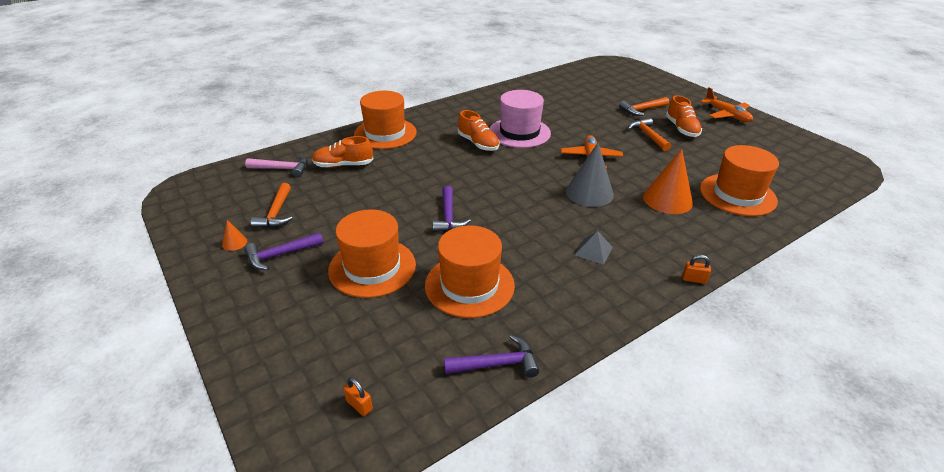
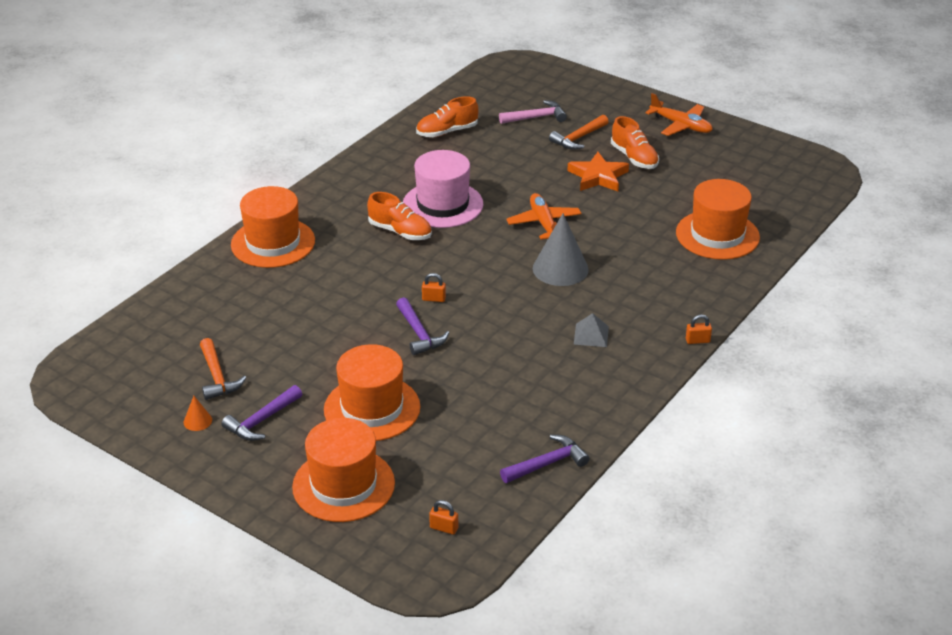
camera: 20 degrees left, 0 degrees up
(283, 169) = (178, 321): pink hammer -> pink hammer (536, 117)
(343, 165) = (251, 299): orange shoe -> orange shoe (447, 132)
(469, 285) = (483, 401): orange hat -> orange hat (343, 485)
(475, 193) = (434, 299): none -> orange padlock
(648, 135) = (598, 176): orange hammer -> orange star
(667, 199) = (646, 258): orange cone -> none

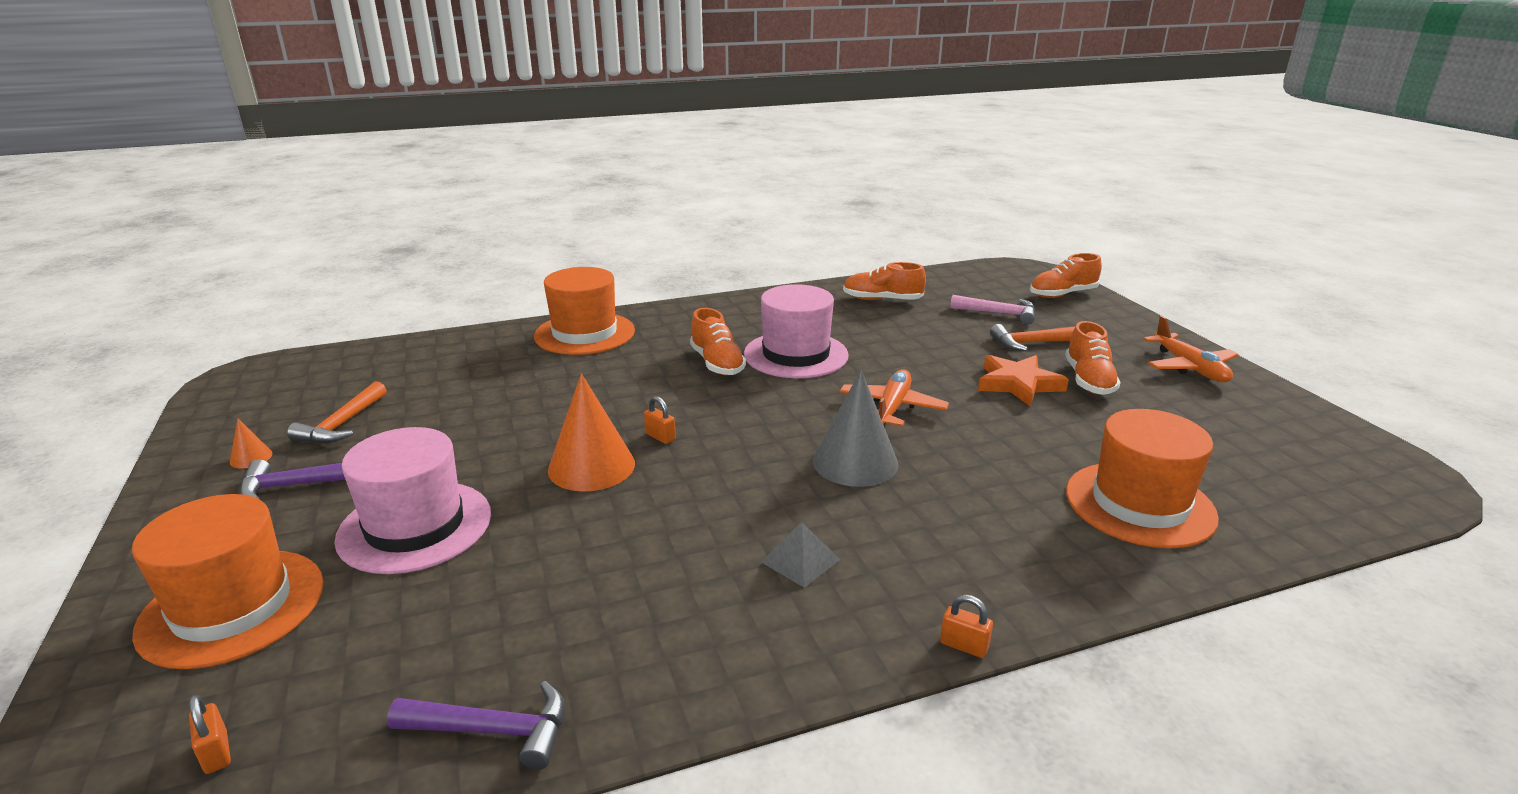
camera: 35 degrees right, 10 degrees down
(372, 408) = (415, 526): orange hat -> pink hat
(419, 334) = (591, 466): purple hammer -> orange cone
(561, 83) = (1062, 294): none -> orange shoe

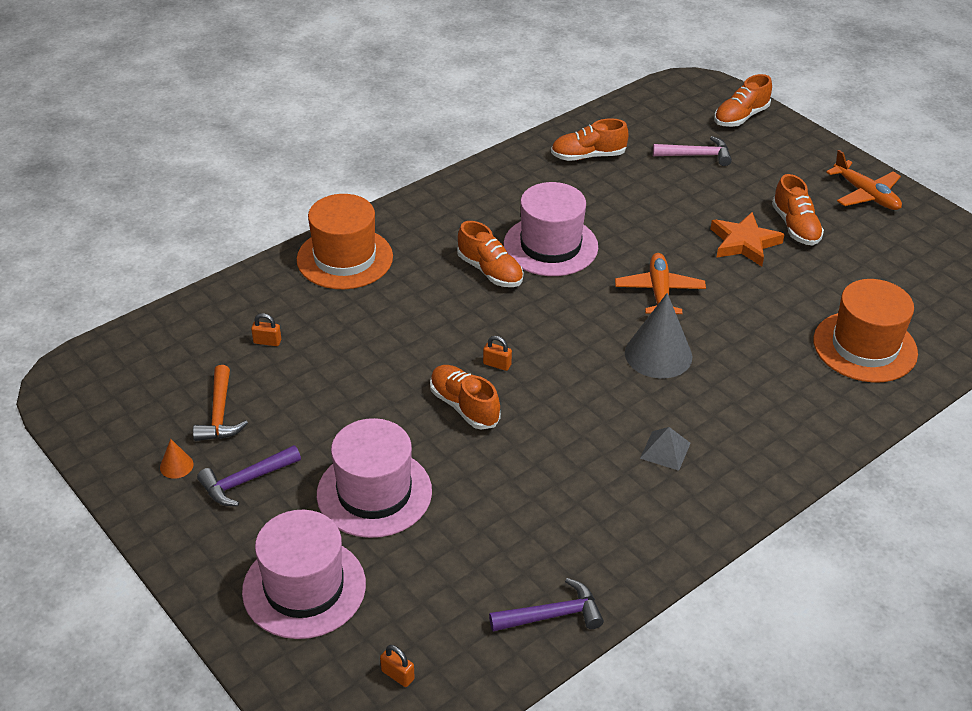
camera: 20 degrees left, 15 degrees up
(232, 607) = (304, 587): orange hat -> pink hat
(591, 466) = (464, 406): orange cone -> orange shoe
(964, 646) = (794, 486): orange padlock -> orange padlock (267, 342)
(1031, 343) = (737, 190): orange hammer -> none

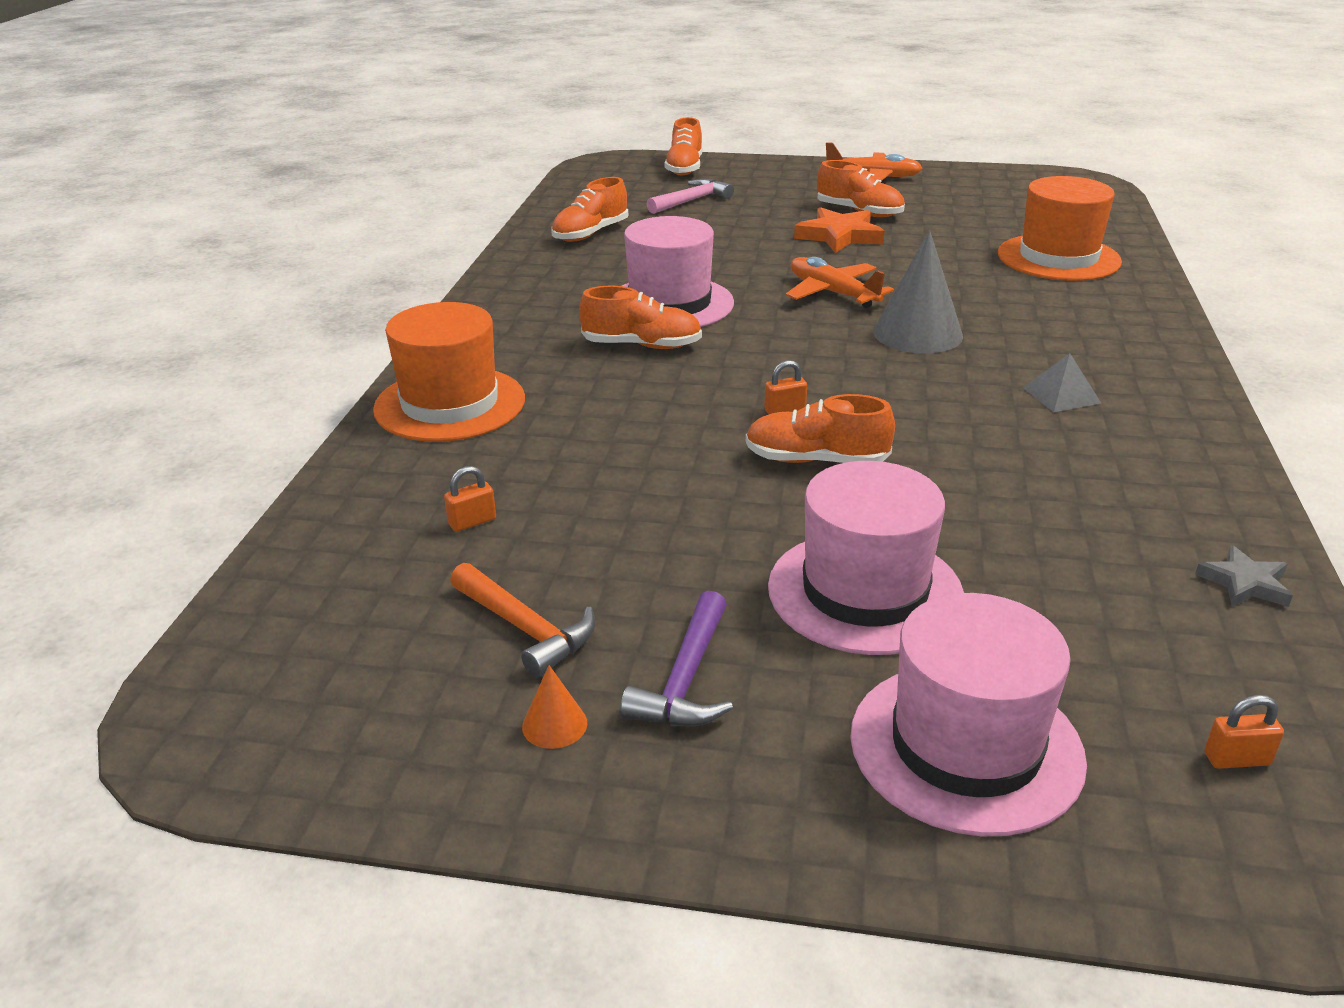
camera: 40 degrees left, 10 degrees down
(552, 615) = (1245, 583): purple hammer -> grey star

